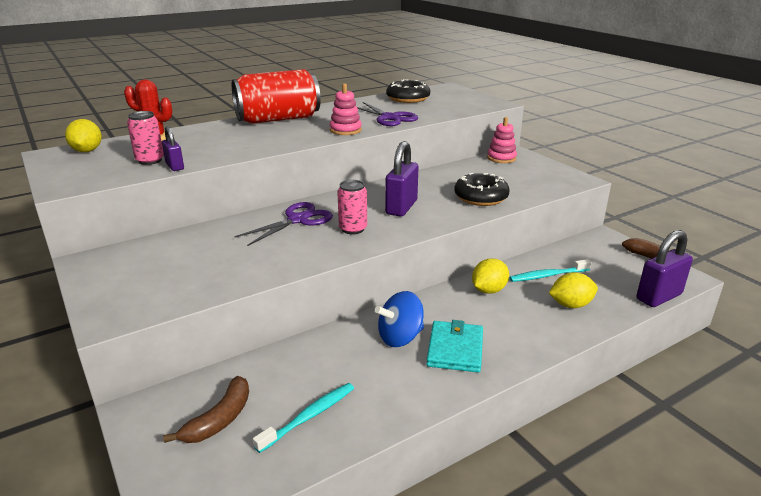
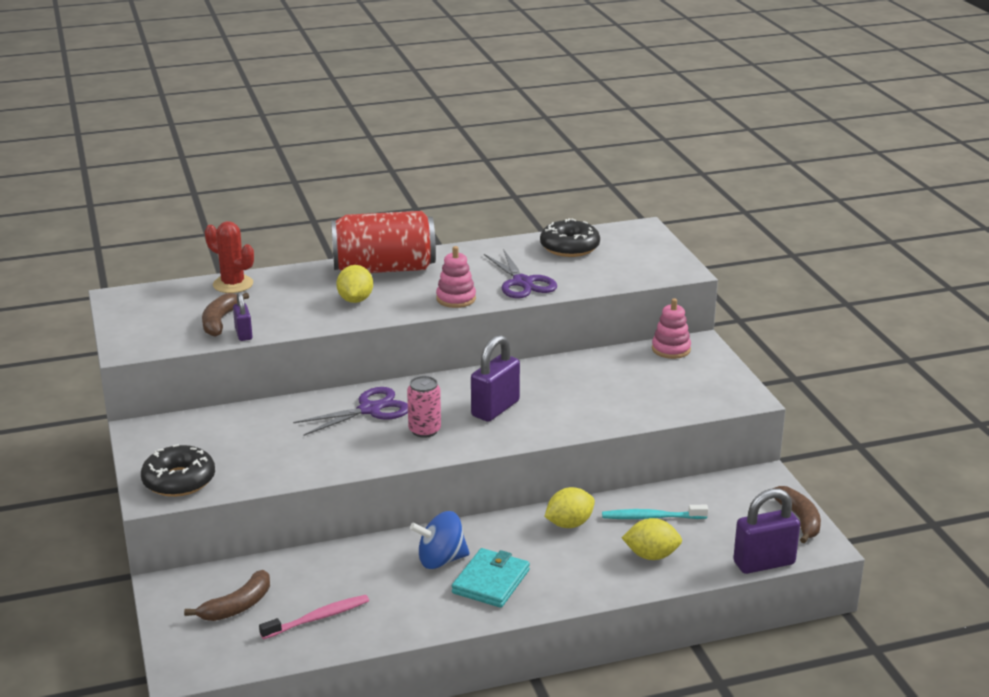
camera: 15 degrees right, 0 degrees up
(87, 151) = (157, 298): yellow lemon -> yellow lemon (355, 300)
(150, 160) = (220, 321): pink can -> brown banana
(309, 416) = (318, 618): turquoise toothbrush -> pink toothbrush
(481, 197) = (599, 408): black donut -> black donut (179, 480)

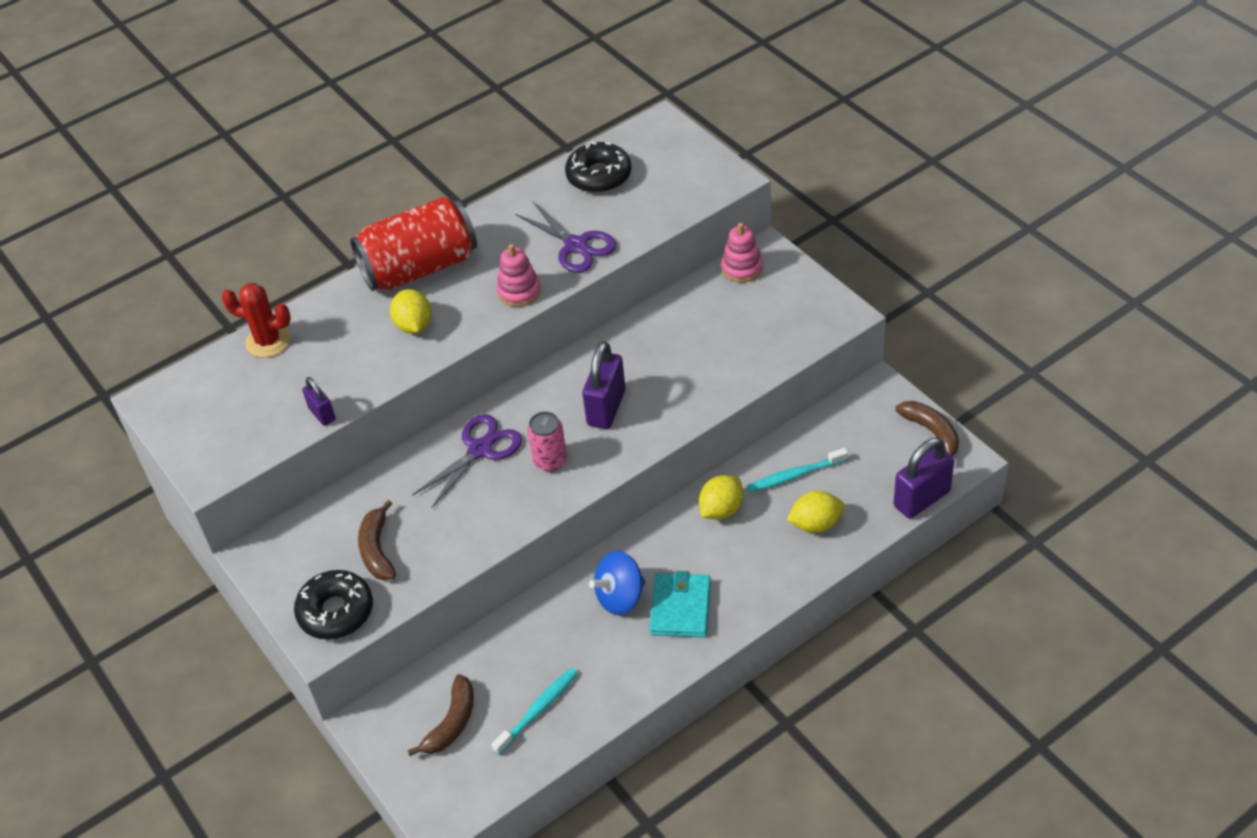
camera: 15 degrees left, 20 degrees up
(220, 321) = (286, 403): brown banana -> brown banana (377, 550)
(318, 618) = (538, 710): pink toothbrush -> turquoise toothbrush

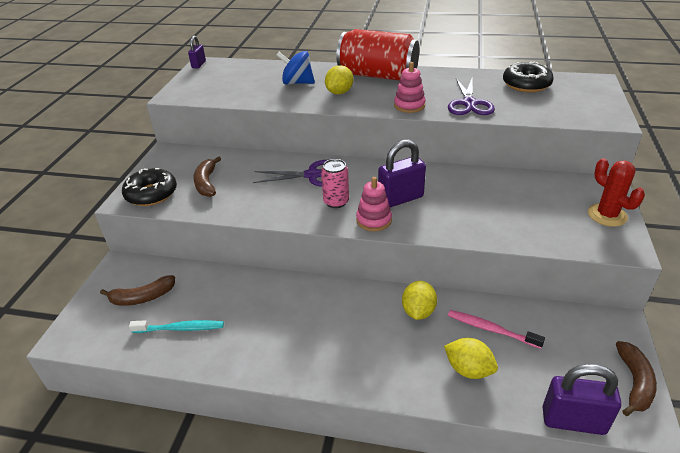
camera: 45 degrees right, 10 degrees down
(268, 341) = (274, 68): red cactus -> red cactus (607, 215)
(322, 414) = (247, 100): purple padlock -> purple padlock (198, 65)
(377, 550) = (207, 183): brown banana -> brown banana turned 45 degrees counterclockwise
(620, 597) = (300, 309): blue spinning top -> blue spinning top (297, 83)
(680, 608) = (321, 344): turquoise wallet -> none
(721, 509) = (418, 311): yellow lemon -> yellow lemon turned 75 degrees counterclockwise
(742, 268) = (578, 184): pink stacking toy -> pink stacking toy (374, 220)
(795, 475) = (491, 329): turquoise toothbrush -> pink toothbrush

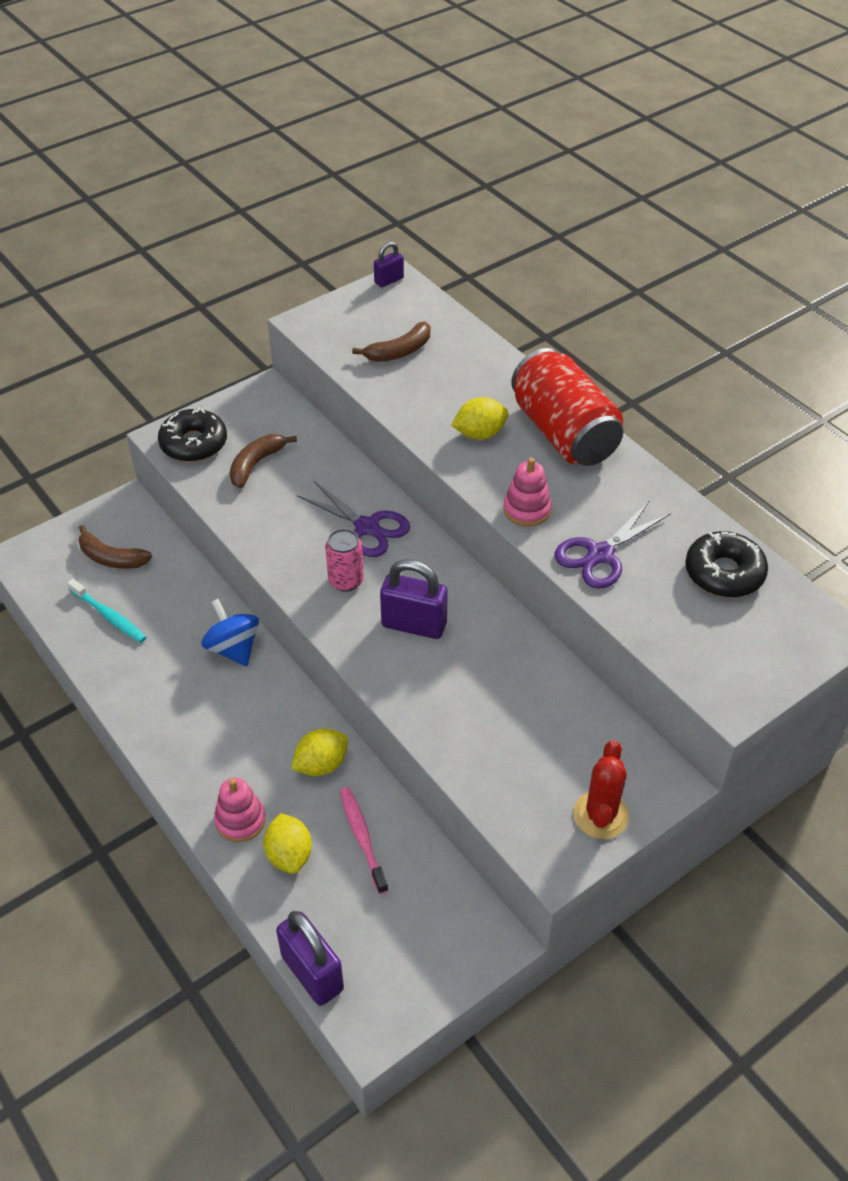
camera: 40 degrees right, 10 degrees up
(297, 83) = (455, 385): blue spinning top -> blue spinning top (233, 648)
(374, 220) = (352, 631): pink stacking toy -> pink stacking toy (240, 820)
(634, 382) = (417, 996): brown banana -> brown banana (399, 351)

